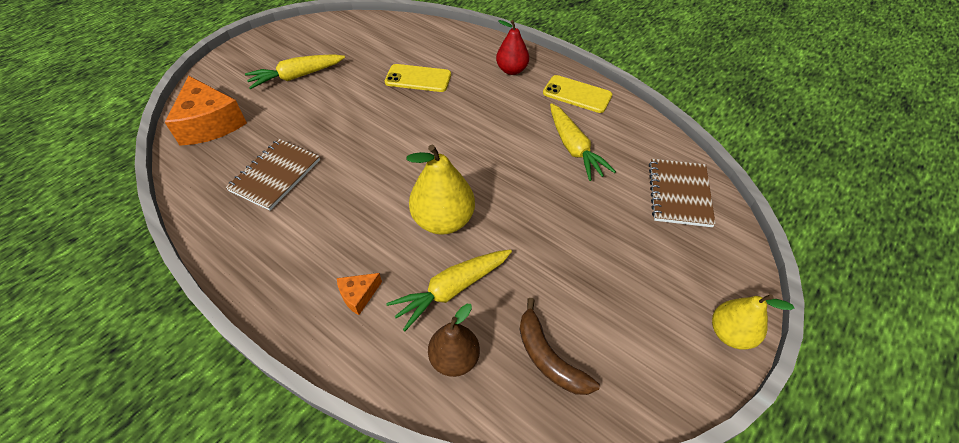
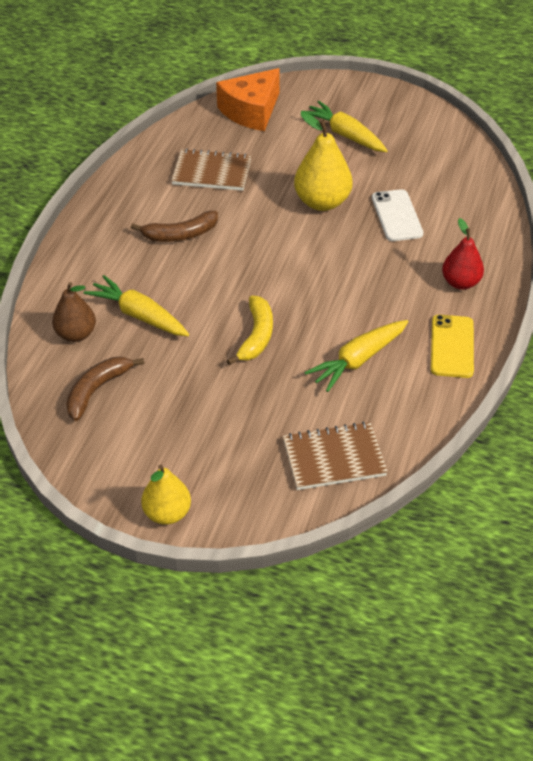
camera: 70 degrees right, 5 degrees down
(350, 224) = (180, 234): none -> brown banana
(358, 295) = (112, 263): orange cheese -> none
(418, 78) = (397, 216): yellow phone -> white phone
(443, 220) = (211, 289): yellow pear -> yellow pear (322, 202)
(520, 204) = (256, 336): none -> yellow banana

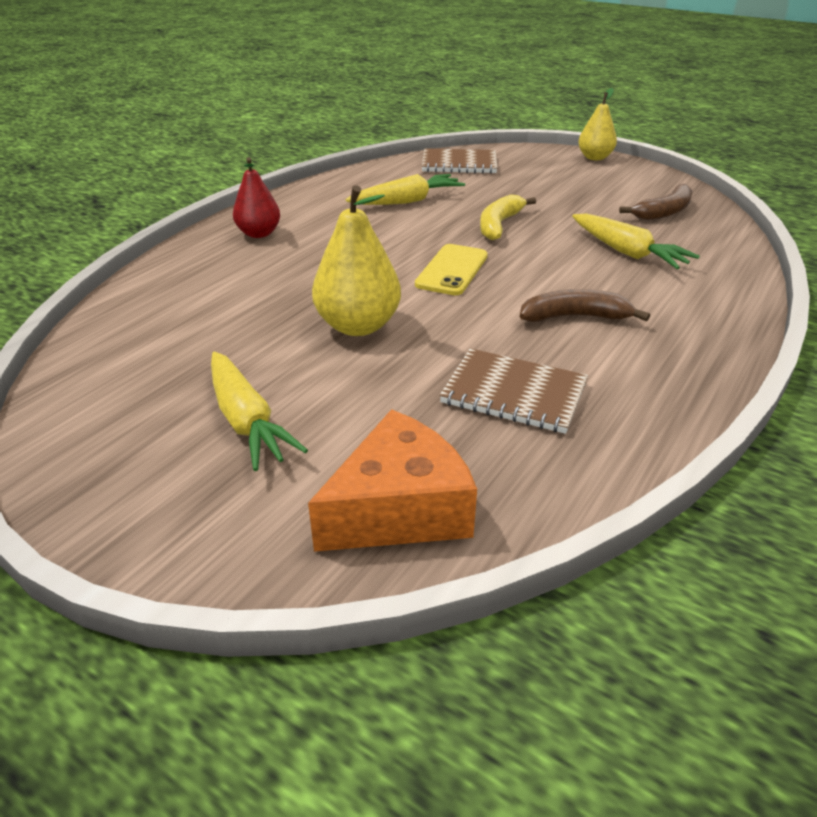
camera: 165 degrees left, 10 degrees down
(76, 334) = (697, 247): brown pear -> none
(397, 216) = (269, 297): white phone -> none
(452, 346) = (313, 199): yellow phone -> yellow phone (452, 270)

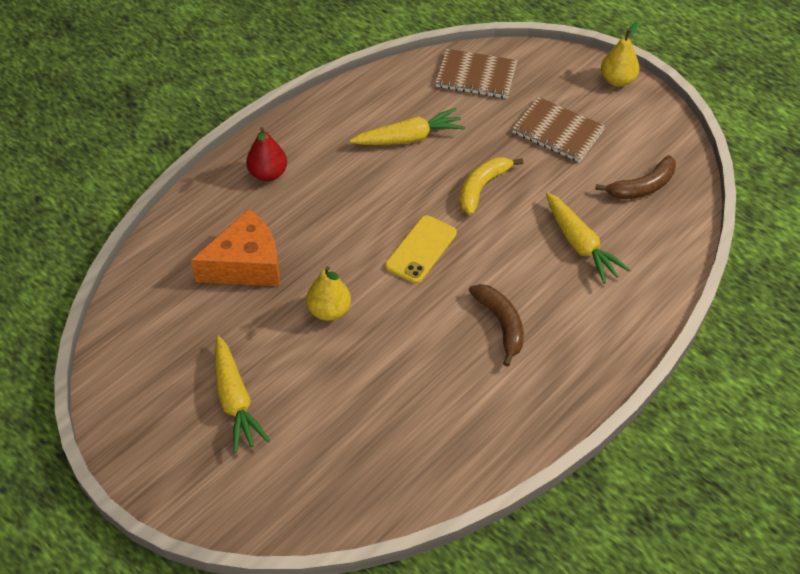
camera: 10 degrees right, 15 degrees up
(358, 326) = (329, 311): yellow pear -> yellow pear, size x0.66
(399, 509) = (320, 491): orange cheese -> orange cheese (246, 265)
(514, 393) = (424, 401): brown notebook -> brown notebook (557, 132)
(575, 317) = (501, 324): brown banana -> brown banana turned 60 degrees clockwise

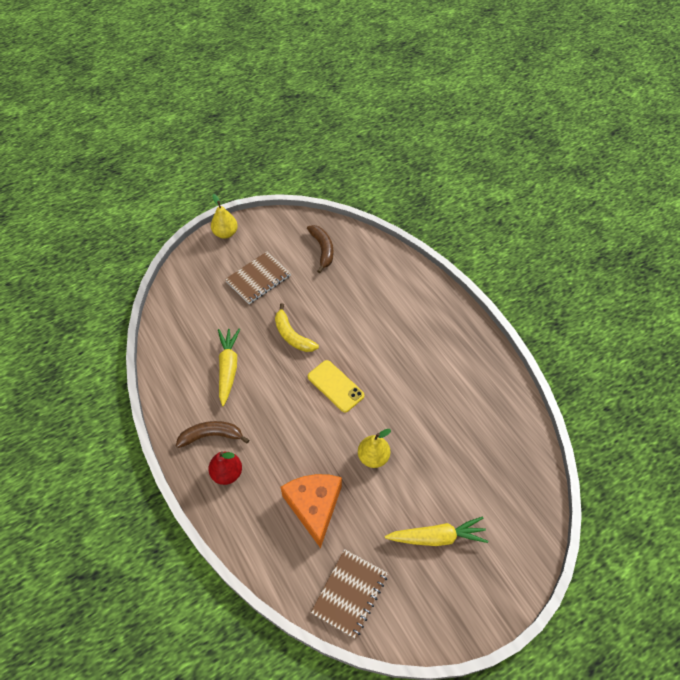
camera: 75 degrees left, 5 degrees up
(476, 76) = (184, 310): brown notebook -> brown notebook (350, 593)
(501, 324) = (410, 356): brown banana -> brown banana (211, 436)
(580, 244) = (359, 295): yellow carrot -> none

